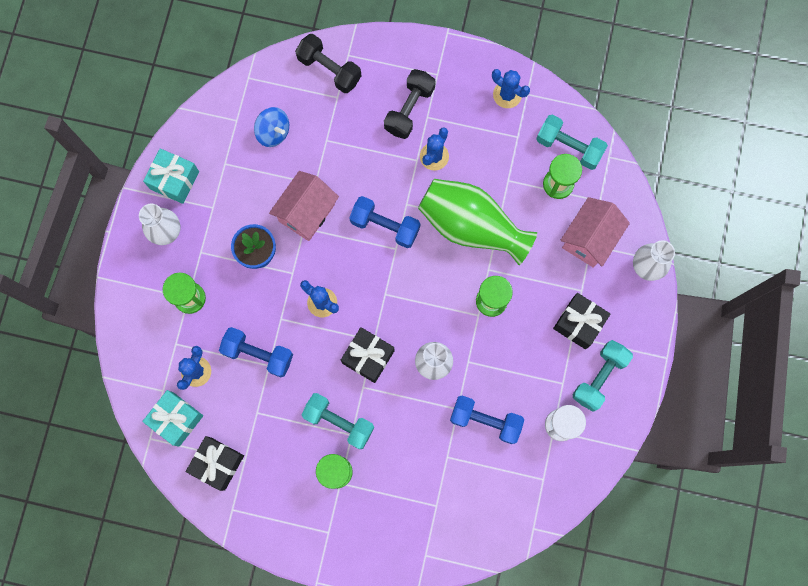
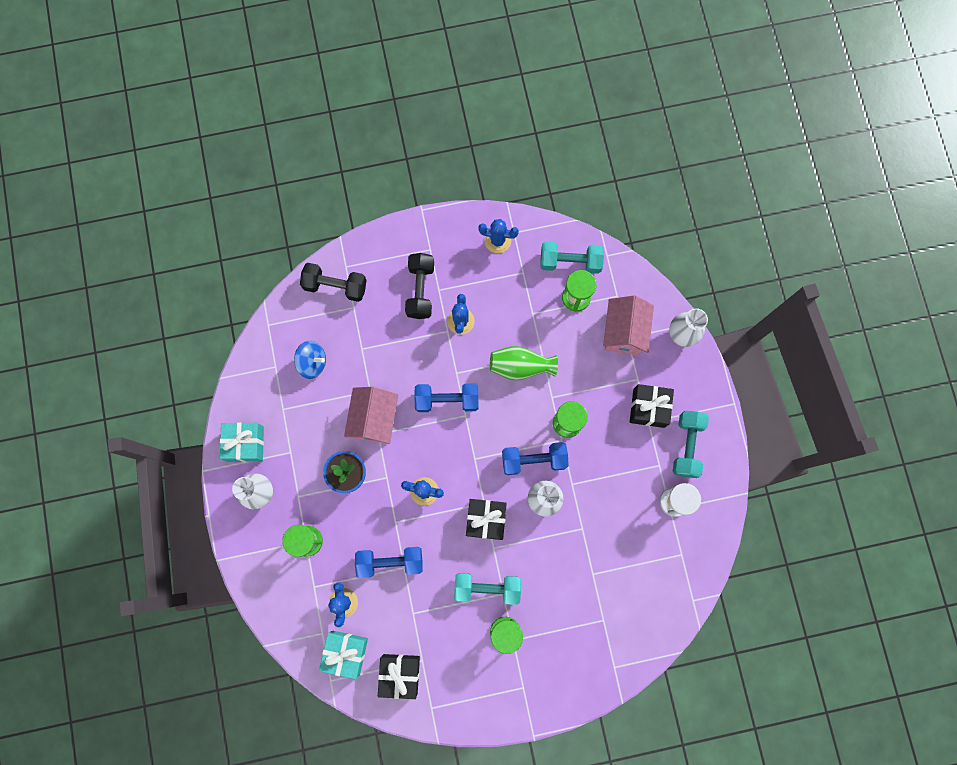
camera: 25 degrees left, 0 degrees up
(471, 226) = (520, 366): green vase -> green vase, size x0.61
(485, 420) = (610, 527): blue dumbbell -> blue dumbbell (534, 460)

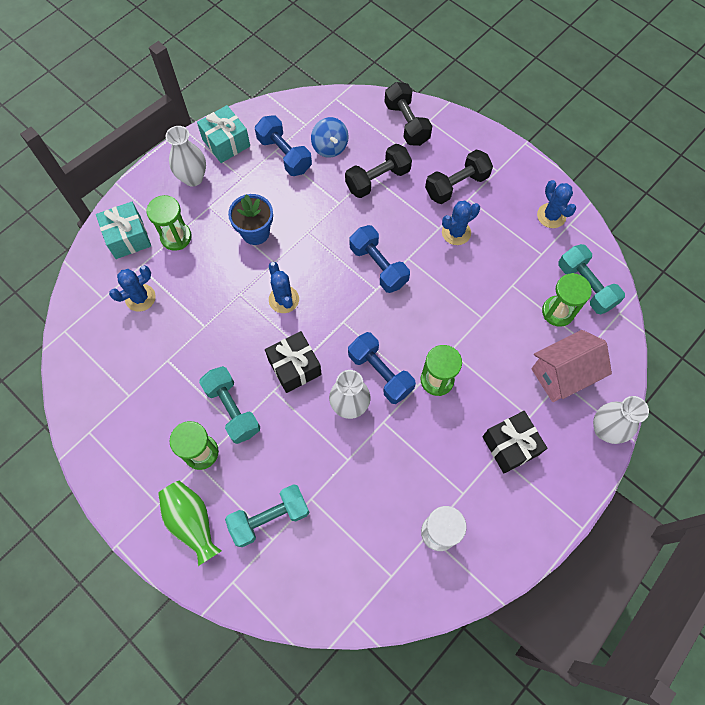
camera: 55 degrees right, 10 degrees down
(345, 652) = (97, 327): turquoise gift -> turquoise gift (128, 237)
(371, 346) = (377, 179): none -> black dumbbell
(374, 419) = (317, 221): pink house -> none
(390, 562) = (201, 312): blue dumbbell -> blue dumbbell (284, 154)
(400, 674) = (104, 385): black gift -> none
(520, 366) = (456, 306): green vase -> green vase (192, 522)
(687, 446) = (503, 508): turquoise dumbbell -> turquoise dumbbell (269, 518)

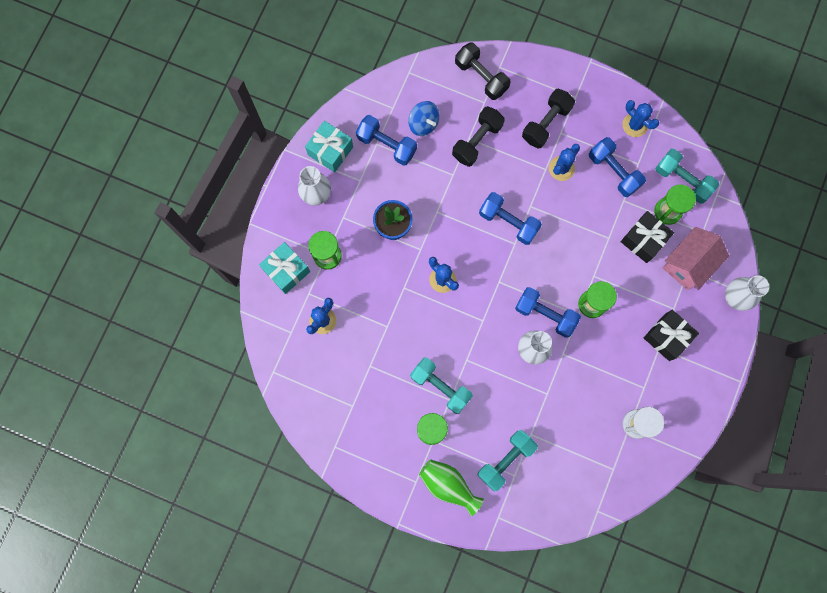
camera: 20 degrees left, 10 degrees up
(294, 367) = (475, 334): black gift -> black gift (643, 240)
(512, 253) = (613, 171): none -> blue dumbbell

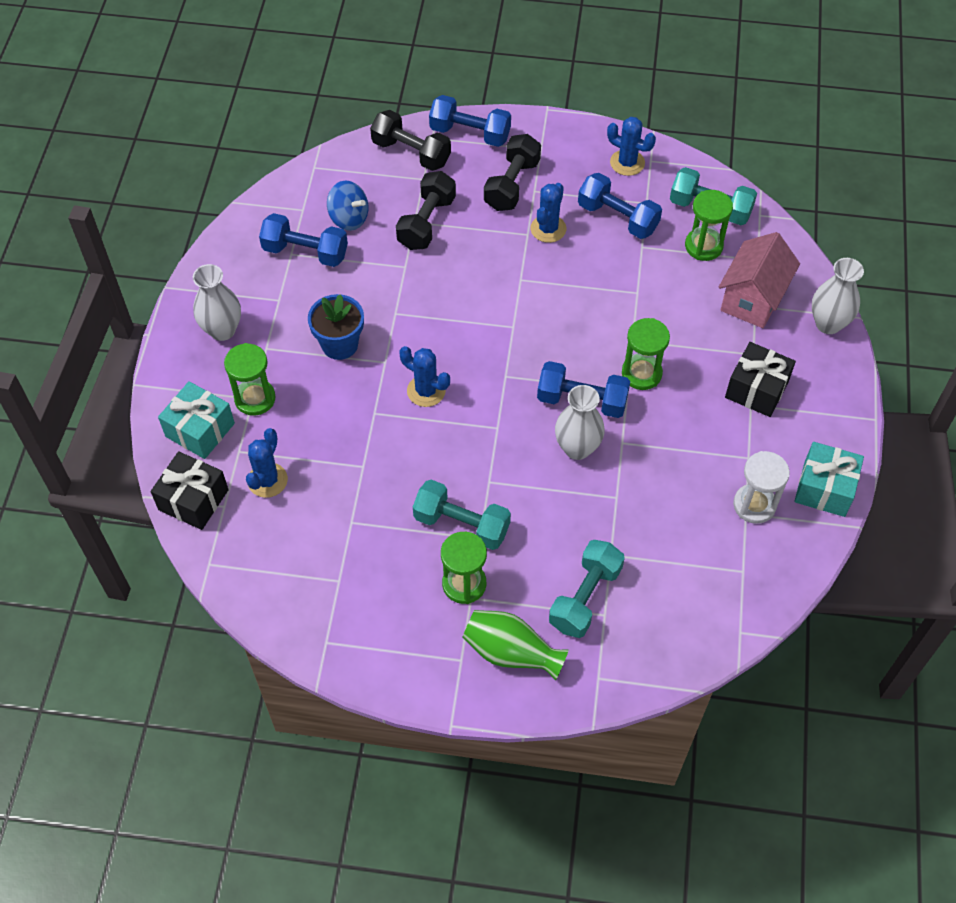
camera: 15 degrees left, 20 degrees down
(330, 151) = (229, 275): turquoise gift -> turquoise gift (824, 488)
(508, 222) = (497, 303): blue dumbbell -> blue dumbbell (470, 133)
(643, 240) = (684, 285): black gift -> black gift (193, 500)

